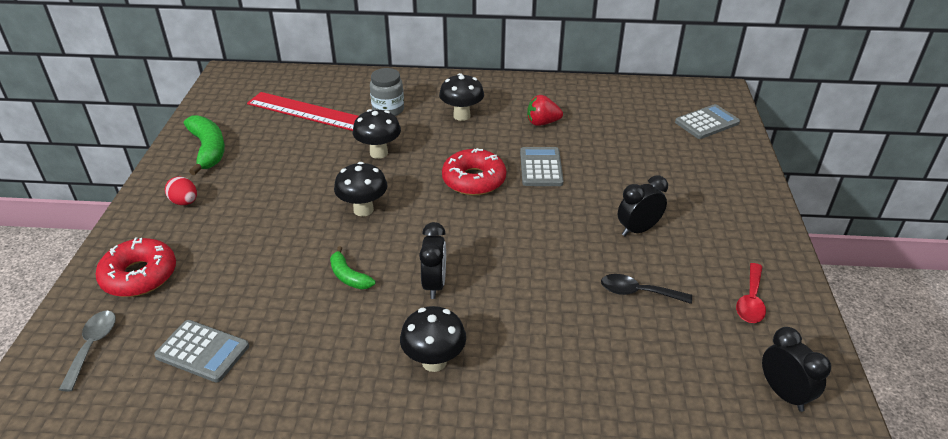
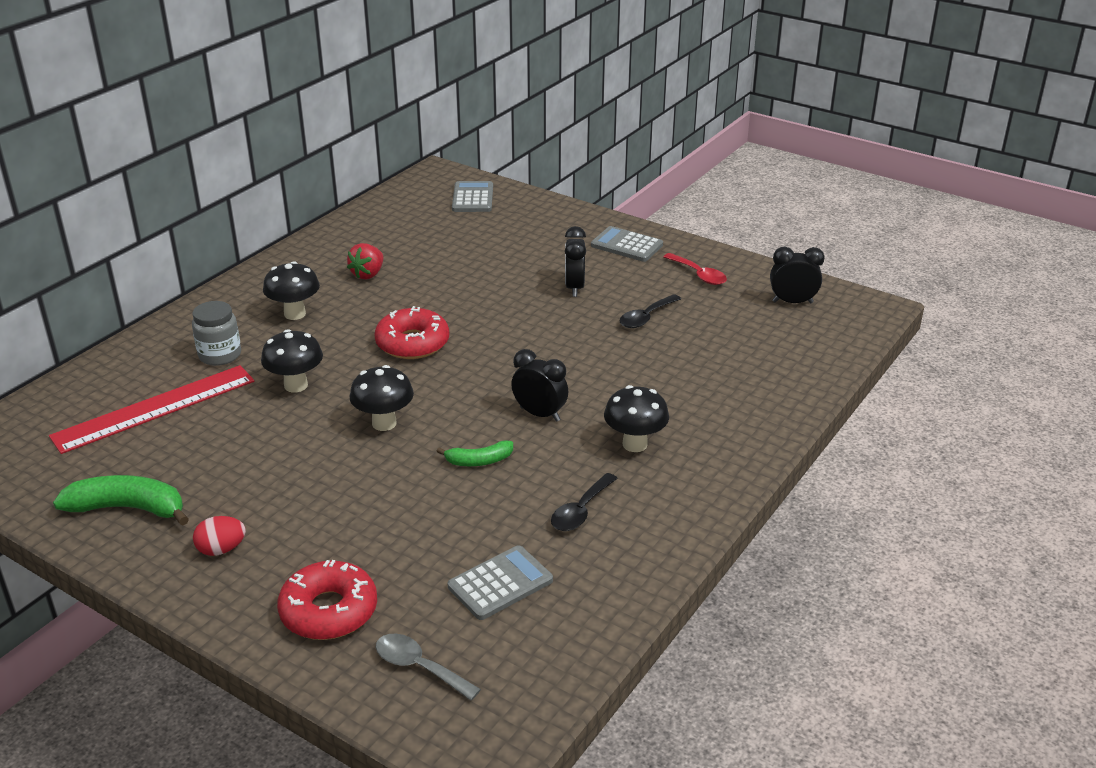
camera: 60 degrees left, 5 degrees down
(318, 363) = (580, 511): none -> black spoon
(541, 167) = (437, 301): grey calculator -> grey calculator (626, 245)

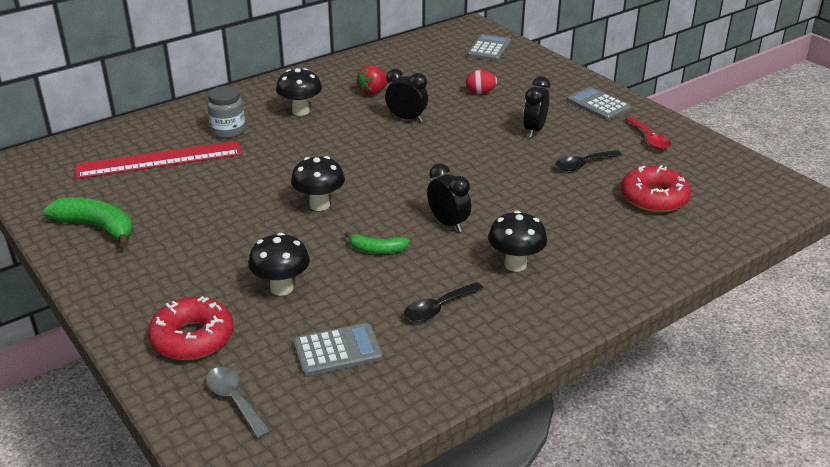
camera: 20 degrees right, 0 degrees up
(221, 549) = (143, 272): red egg -> red egg (480, 92)
(296, 385) = (270, 163): black mushroom -> black mushroom (281, 288)
(412, 343) = (377, 149): red donut -> red donut (654, 198)
(792, 302) = (724, 176): black clock -> black clock (406, 119)

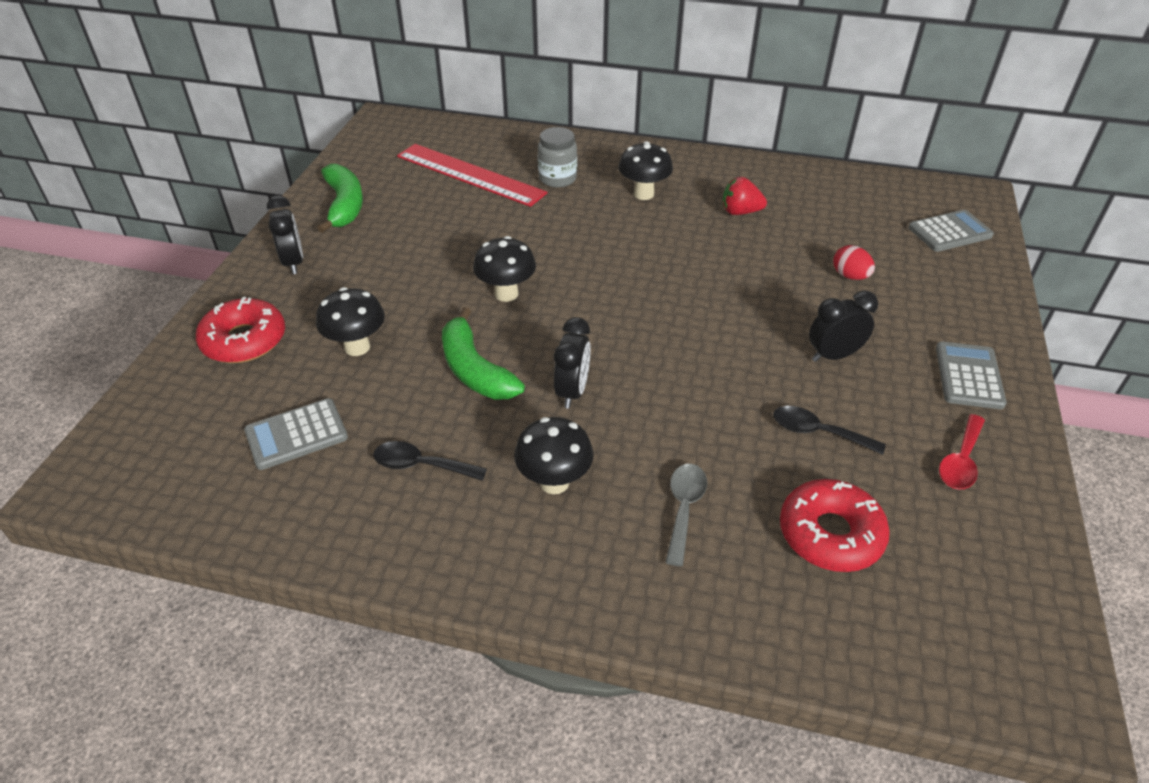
camera: 50 degrees right, 10 degrees up
(234, 400) = (181, 413): grey spoon -> grey spoon (684, 508)
(337, 350) = (296, 434): grey calculator -> grey calculator turned 120 degrees clockwise
(377, 250) = (475, 370): green banana -> green banana, size x1.73
(406, 119) = (723, 259): black clock -> black clock (294, 263)

